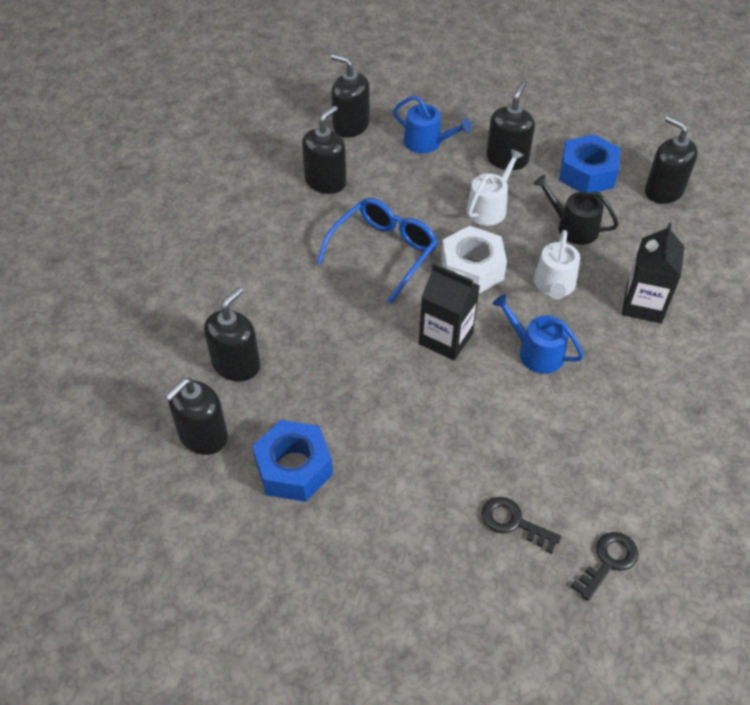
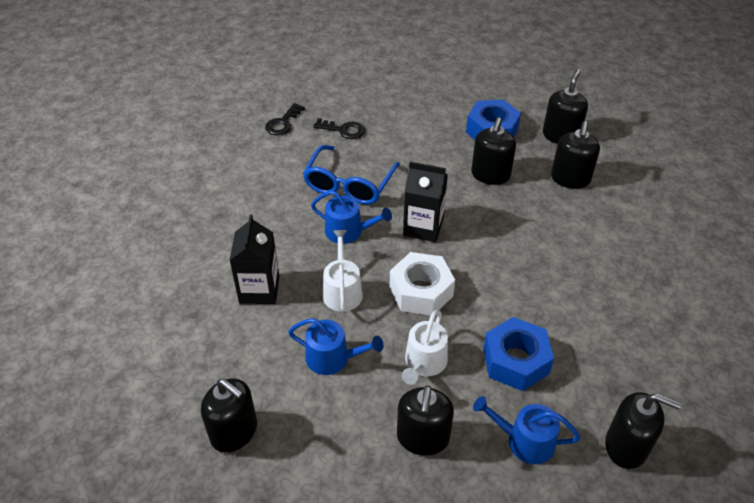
camera: 165 degrees right, 5 degrees down
(325, 181) = (606, 357): black soap dispenser -> black soap dispenser (490, 175)
(383, 252) = (507, 290): blue glasses -> blue glasses (349, 184)
(573, 227) = (333, 358): black watering can -> blue watering can
(587, 173) = (325, 437): blue nut -> blue nut (515, 361)

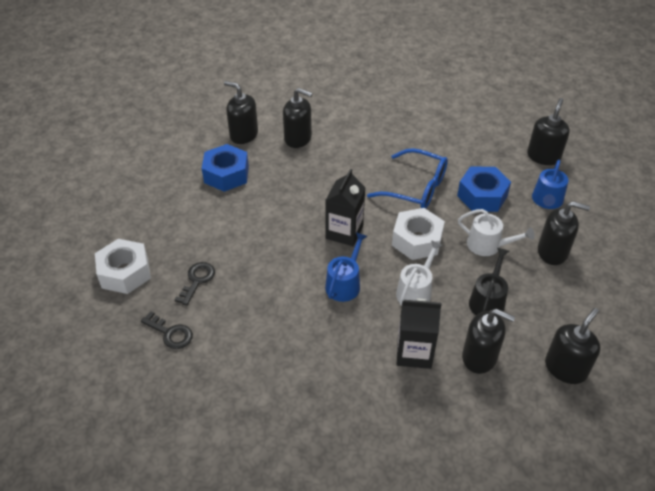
camera: 85 degrees left, 0 degrees up
(333, 358) = (487, 301): blue watering can -> black watering can
(342, 290) = (416, 291): white watering can -> white watering can turned 120 degrees clockwise
(348, 87) = (125, 273): none -> white nut
(349, 184) = (281, 280): blue glasses -> blue glasses (416, 188)
(490, 175) = (285, 183): black soap dispenser -> black soap dispenser (479, 357)

